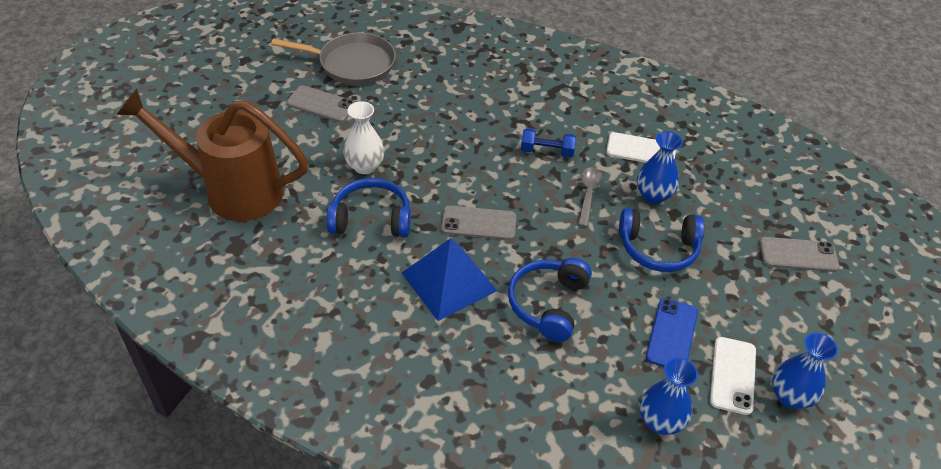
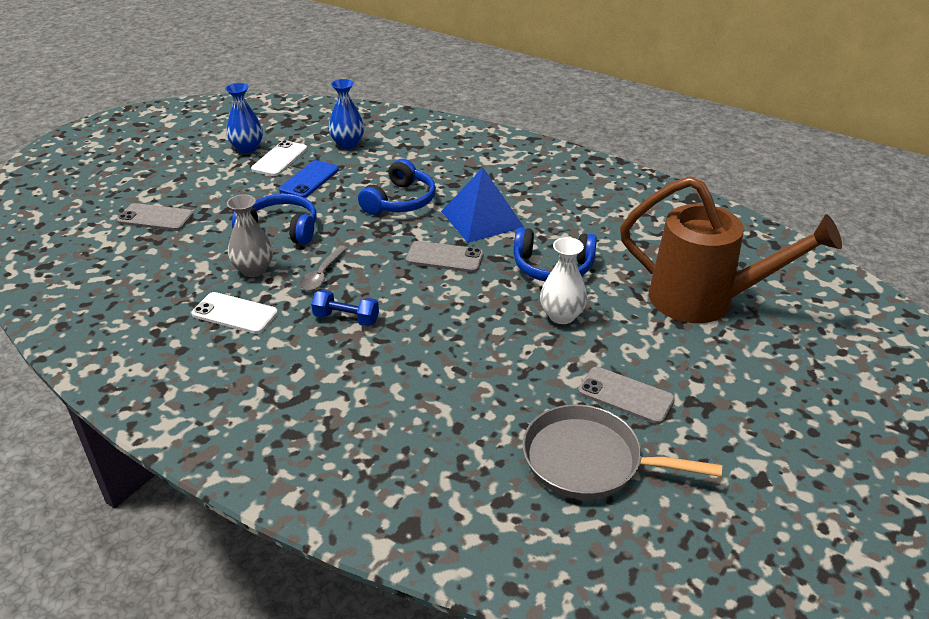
camera: 170 degrees left, 10 degrees down
(653, 195) = (254, 270): blue vase -> grey vase

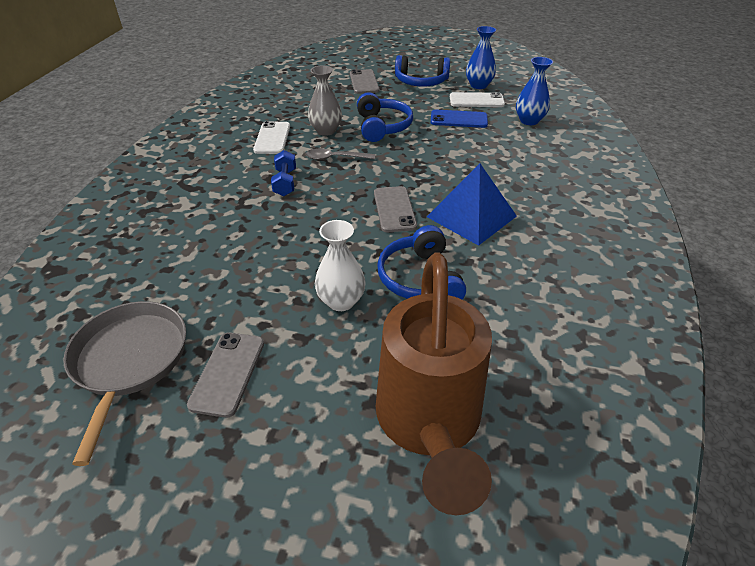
camera: 70 degrees right, 5 degrees up
(400, 201) = (464, 166): blue headphones -> blue headphones (421, 82)

